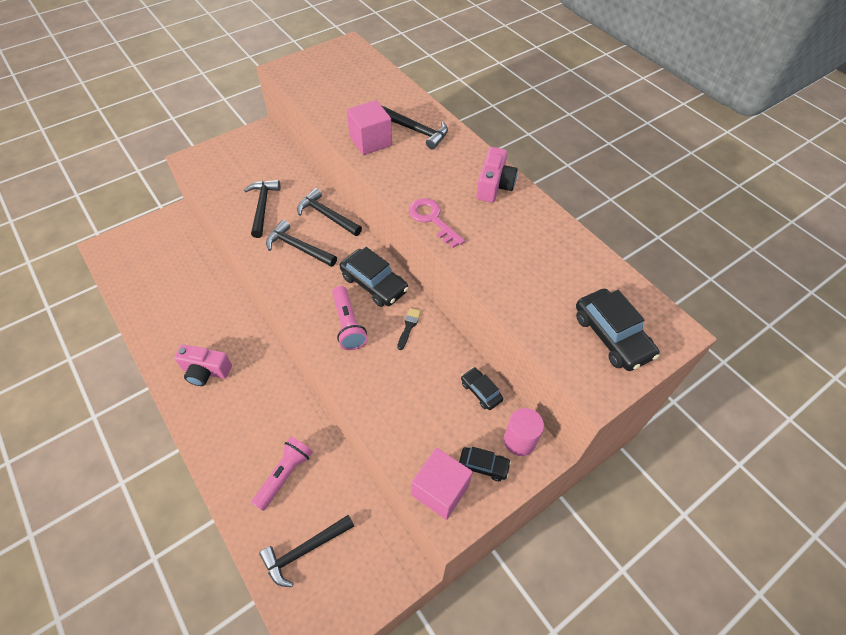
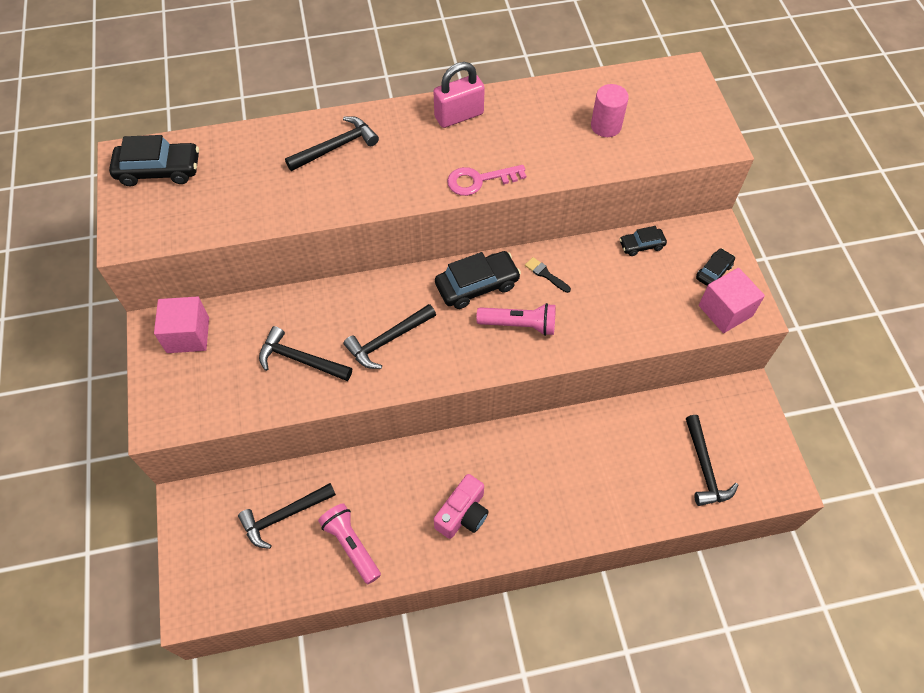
camera: 65 degrees left, 5 degrees up
(284, 475) = (622, 465): pink flashlight -> pink flashlight (351, 545)
(327, 215) = (353, 298): black hammer -> black hammer (284, 516)
(370, 141) = (328, 192): pink cube -> pink cube (188, 335)
(494, 186) = (459, 116): pink camera -> pink padlock
(519, 441) = (700, 237): pink cylinder -> pink cylinder (606, 126)
(612, 336) = (673, 111): black car -> black car (159, 170)

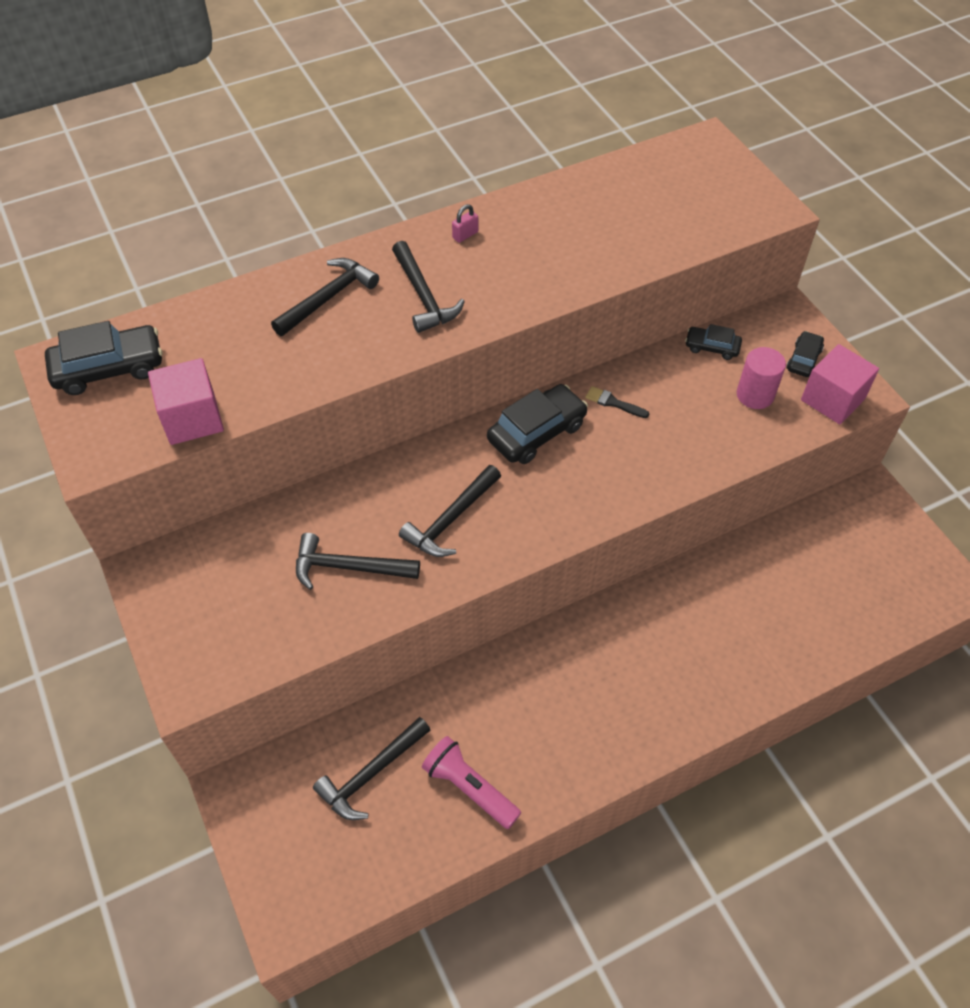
camera: 15 degrees left, 5 degrees down
(188, 335) = (192, 570): pink cube -> pink cube (192, 418)
(459, 116) = (465, 235): pink padlock -> pink padlock, size x0.45
(463, 514) = (595, 714): pink camera -> none
(479, 180) = (516, 302): pink key -> none
(519, 325) = (603, 466): pink flashlight -> none
(606, 126) = (641, 215): pink cylinder -> pink cylinder (755, 395)
(641, 245) = (712, 347): black car -> black car turned 45 degrees clockwise
(704, 468) = (857, 589): black hammer -> black hammer (423, 296)

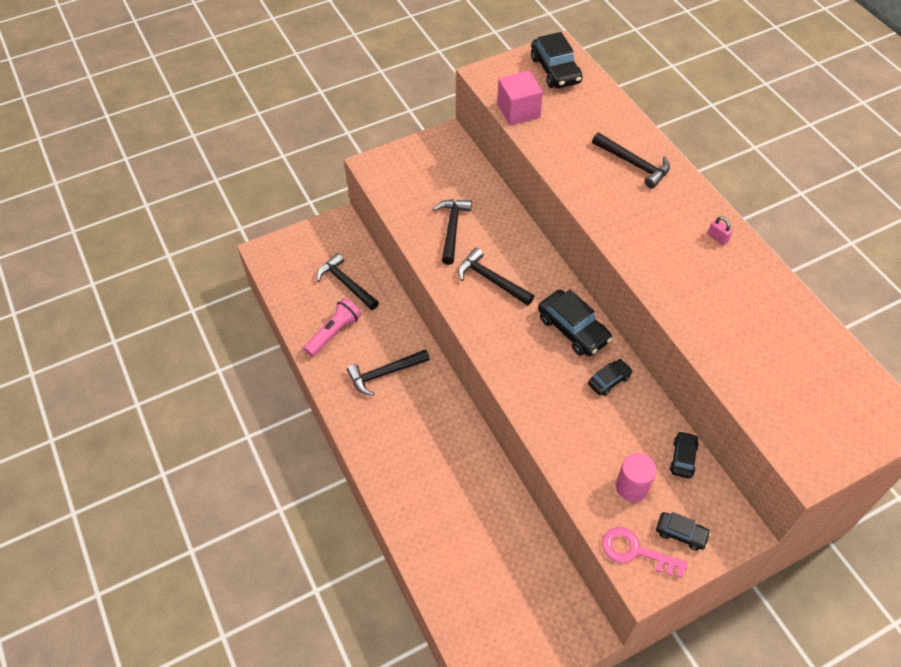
camera: 90 degrees right, 0 degrees up
(423, 296) = (645, 215): black hammer -> black hammer (385, 373)
(613, 403) = (609, 380): black brush -> black car
(832, 399) = (635, 551): pink cube -> pink key

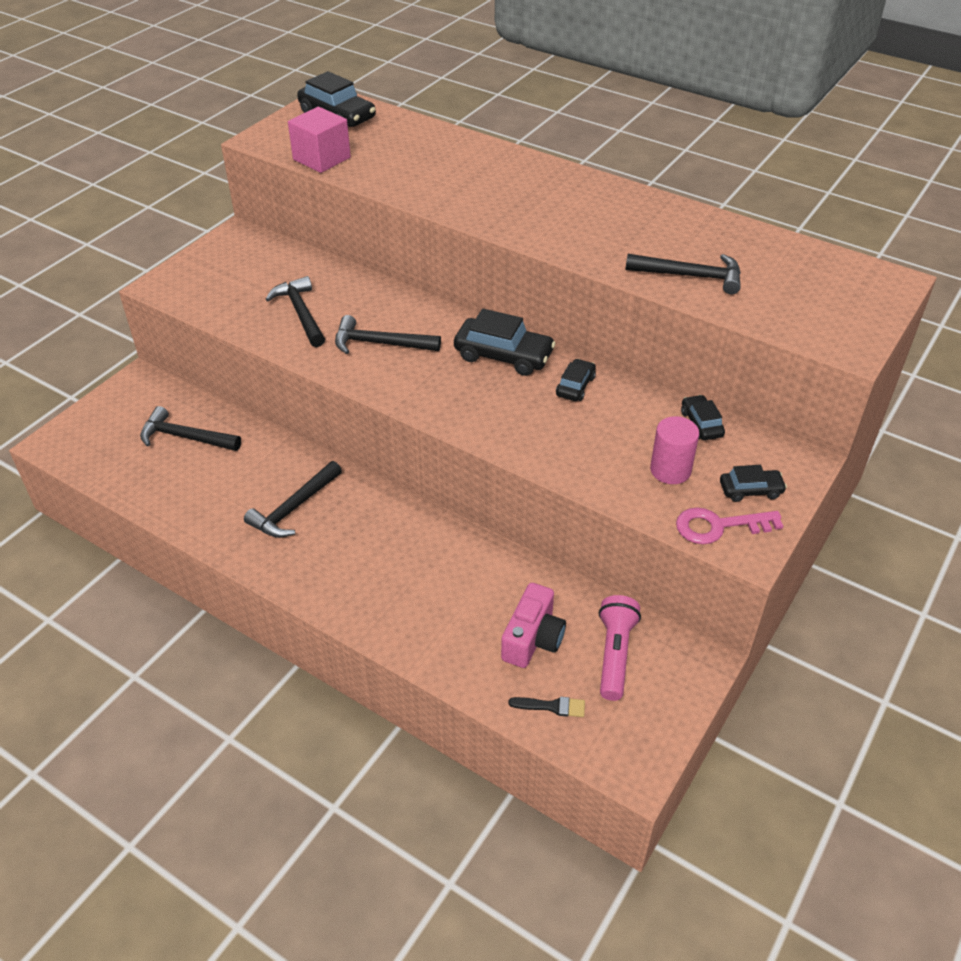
camera: 30 degrees left, 10 degrees down
(334, 333) = (201, 492): pink flashlight -> pink flashlight (614, 654)
(463, 610) = (551, 706): none -> black brush
(481, 554) = (533, 639): none -> pink camera
(634, 164) = (481, 167): black hammer -> black hammer (690, 276)
(717, 238) = (612, 199): pink padlock -> none

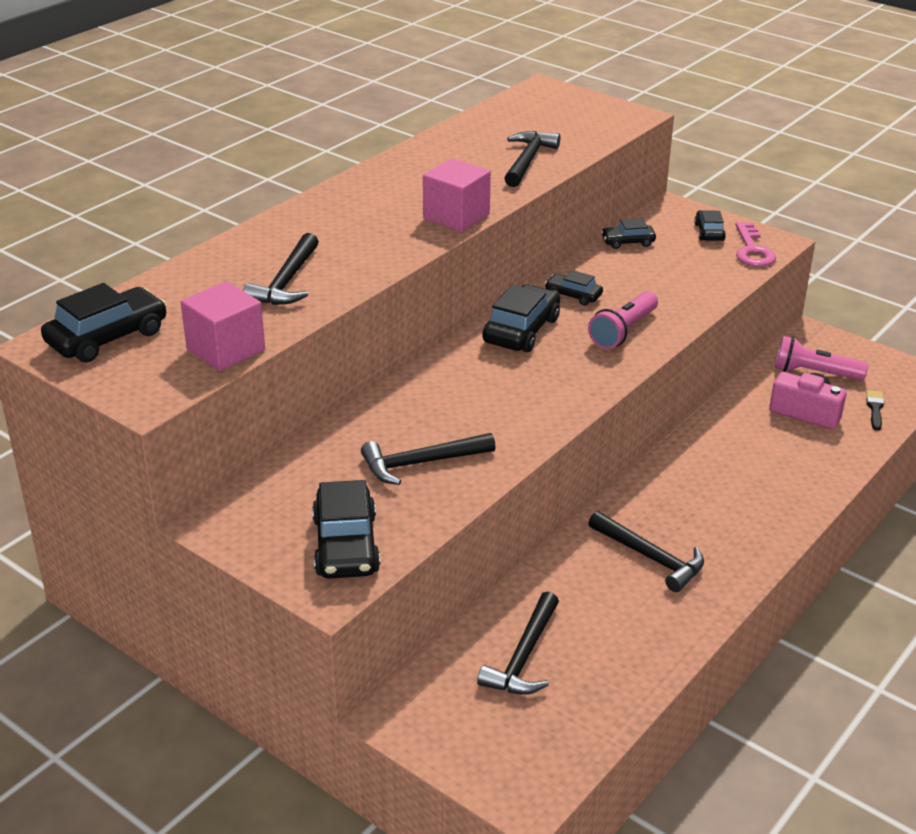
camera: 85 degrees left, 10 degrees down
(207, 288) = (346, 545): none -> black car
(380, 344) = (491, 406): black hammer -> black hammer (287, 282)
(514, 420) = (623, 331): none -> pink flashlight
(553, 241) = (456, 216): none -> pink cube
(670, 470) = (688, 262): pink cylinder -> none

